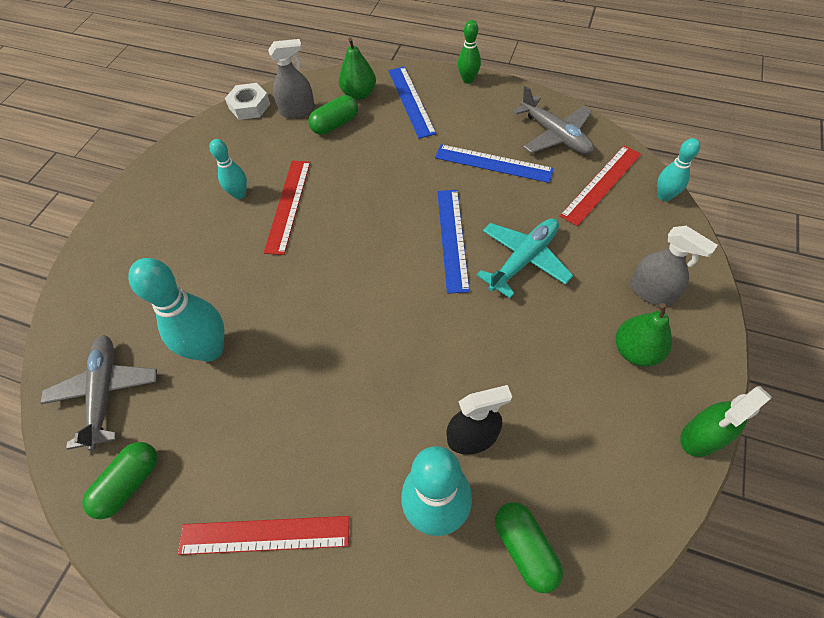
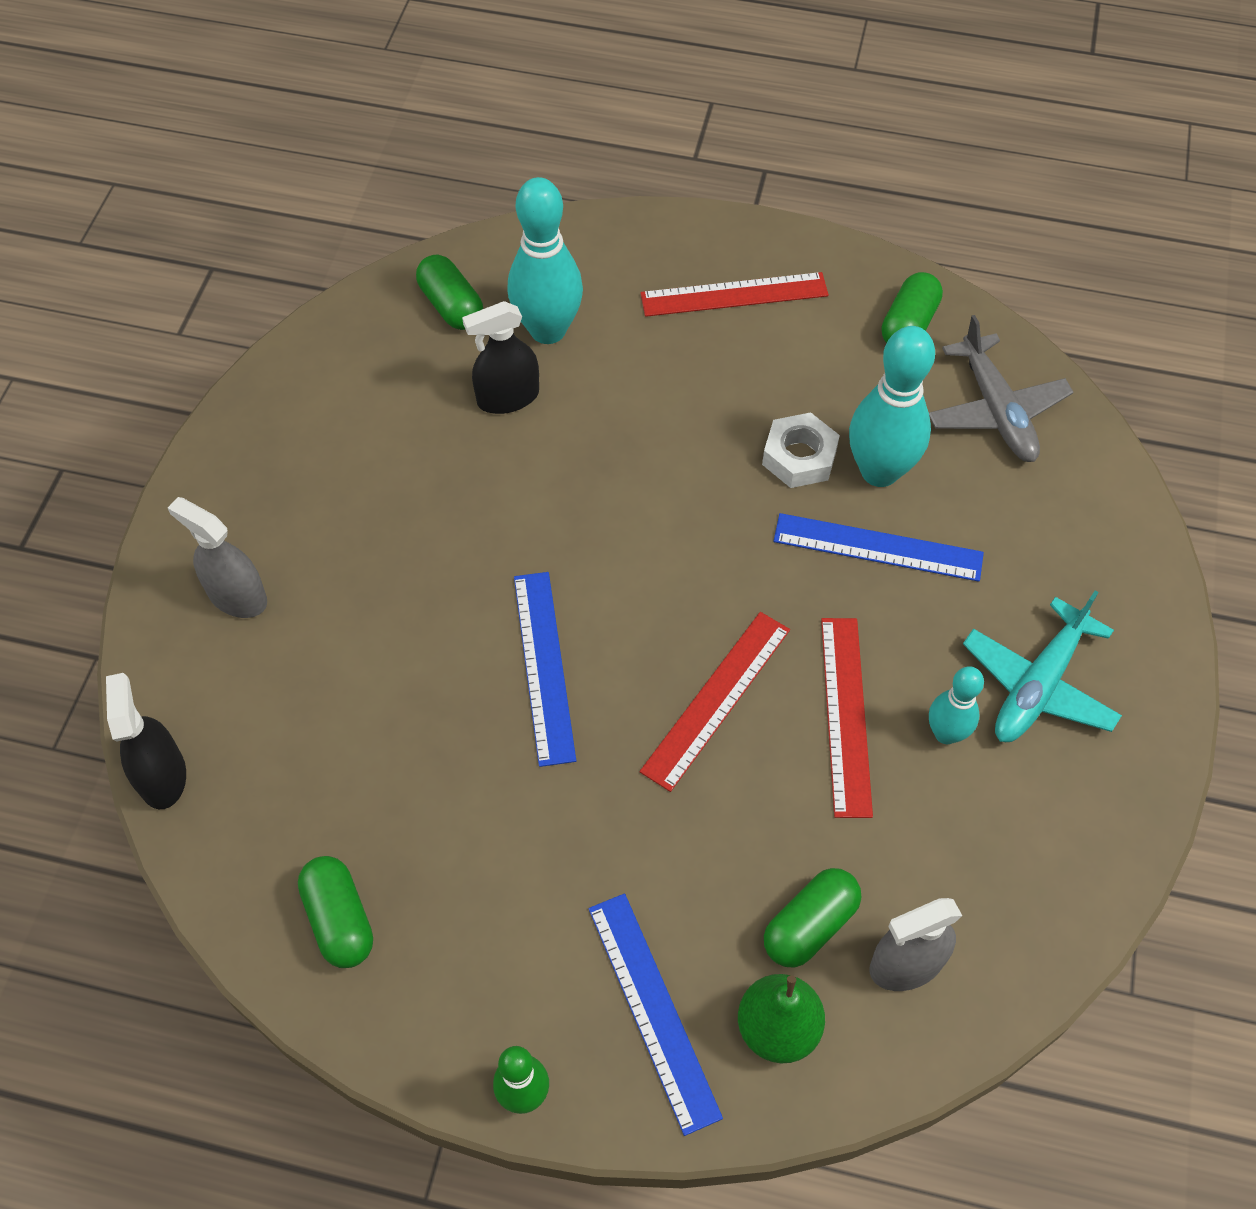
camera: 170 degrees right, 0 degrees up
(249, 106) = (1022, 973): white nut -> white nut (799, 457)
(493, 163) = (470, 835): blue ruler -> blue ruler (878, 547)
(523, 260) = (427, 636): turquoise plane -> turquoise plane (1038, 685)
(555, 135) = (339, 919): grey plane -> green capsule
(601, 184) = (270, 796): red ruler -> red ruler (716, 699)
(636, 351) = (282, 510): green pear -> none
(664, 196) = (162, 776): turquoise bowling pin -> black spray bottle
(701, 436) = (229, 418): green spray bottle -> none

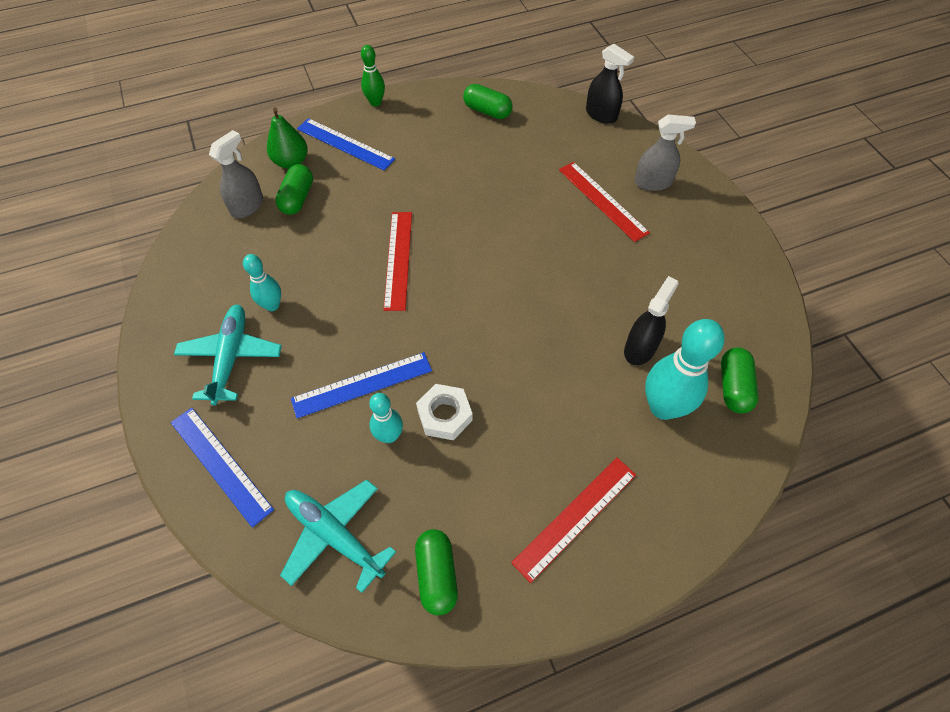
camera: 145 degrees right, 0 degrees up
(451, 306) = (733, 387): green capsule -> green capsule turned 75 degrees clockwise
(544, 666) = (491, 229): blue ruler -> blue ruler (220, 464)
(846, 715) = (329, 287): red ruler -> red ruler (602, 200)
(879, 471) = (389, 436): turquoise bowling pin -> turquoise bowling pin, size x0.56
(996, 410) = (334, 535): grey plane -> turquoise plane

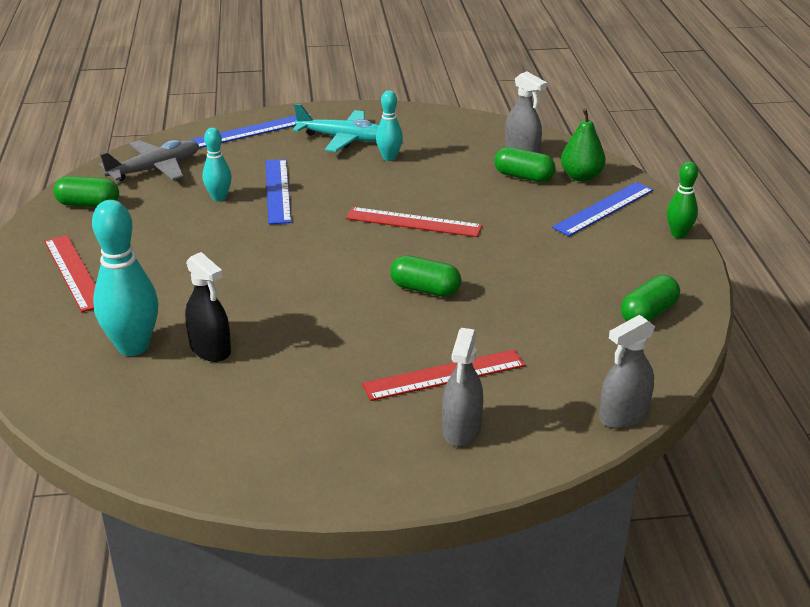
camera: 105 degrees right, 25 degrees down
(334, 535) = (155, 169): turquoise plane -> grey plane
(444, 415) = (218, 225): white nut -> none
(601, 114) = (623, 415): black spray bottle -> grey spray bottle
(733, 387) = (118, 403): green capsule -> green capsule (425, 289)

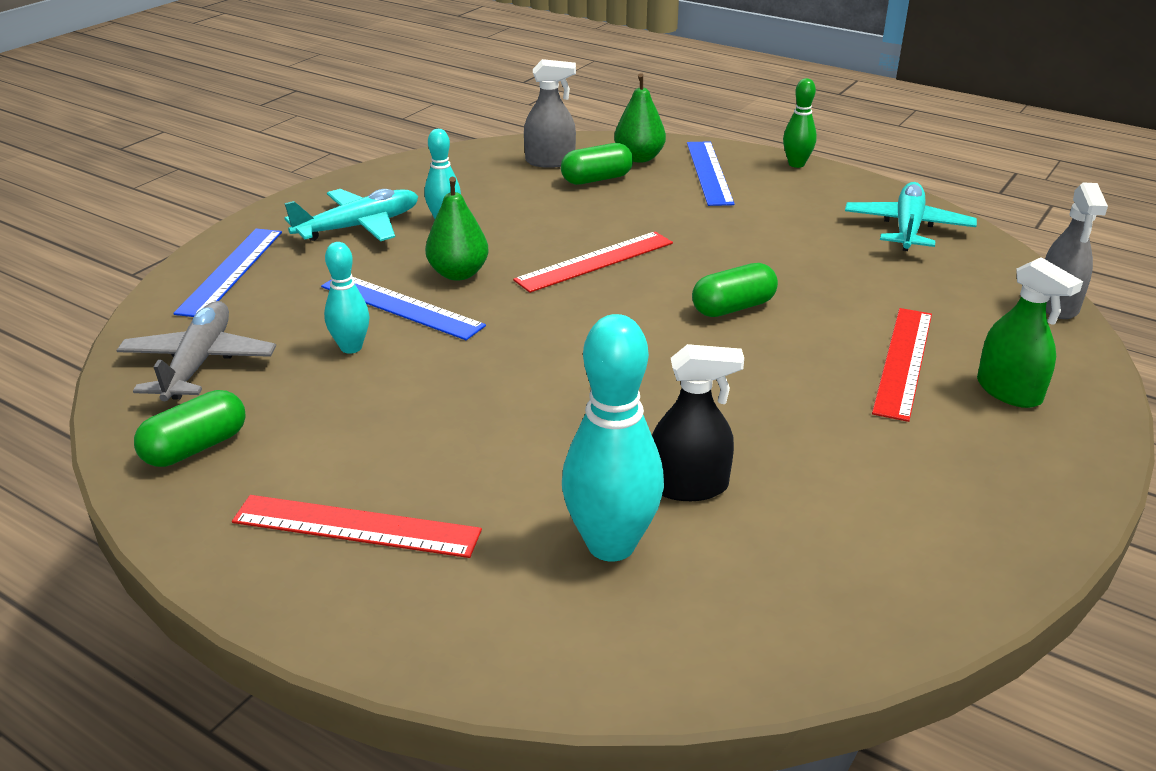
camera: 50 degrees left, 0 degrees up
(335, 189) = (458, 273): none -> green pear
(461, 429) = (1009, 391): grey spray bottle -> green spray bottle
(648, 314) = (907, 228): green capsule -> turquoise plane

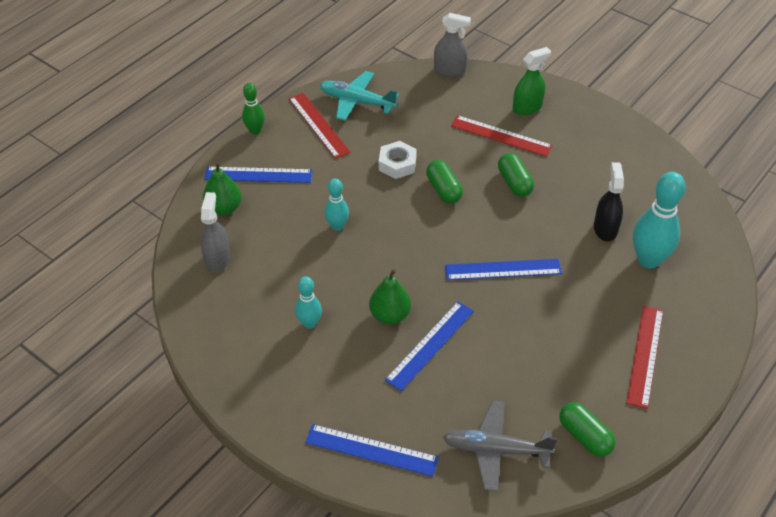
camera: 85 degrees left, 15 degrees up
(351, 347) = (479, 369): turquoise bowling pin -> turquoise bowling pin (337, 226)
(359, 227) = (310, 375): turquoise plane -> none
(559, 366) = (503, 269): none -> blue ruler
(595, 261) = (381, 245): red ruler -> red ruler (318, 125)
(596, 179) = (256, 234): green capsule -> green capsule (514, 183)
(777, 266) = (397, 164): none -> white nut

